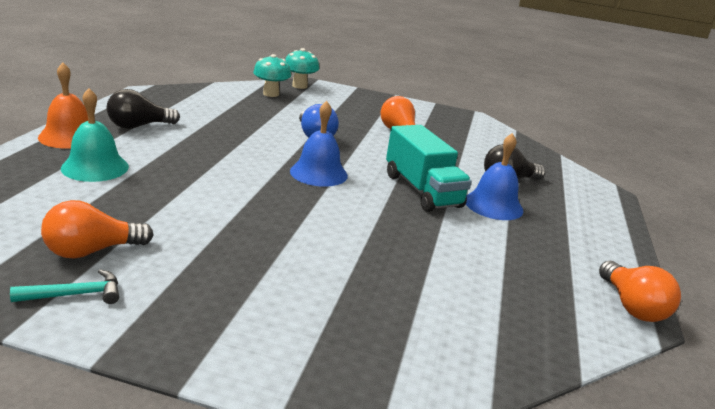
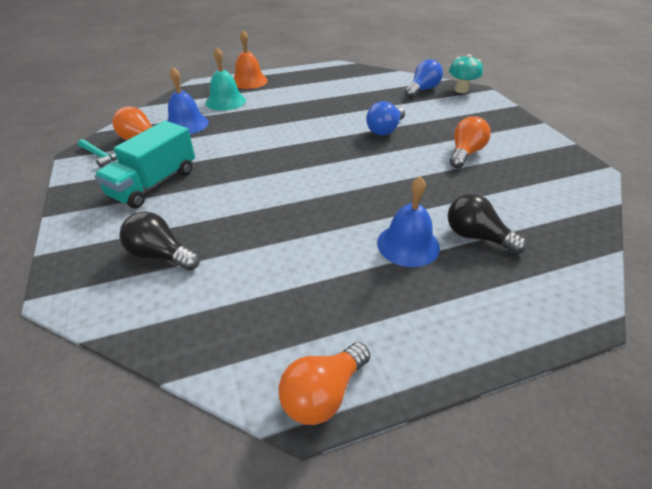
camera: 60 degrees right, 15 degrees up
(139, 126) = (292, 86): black light bulb -> black light bulb (161, 255)
(271, 94) = (422, 90): turquoise mushroom -> blue light bulb
(318, 173) = (328, 154): blue bell -> blue bell (186, 124)
(422, 190) = (373, 202): turquoise truck -> turquoise truck (154, 184)

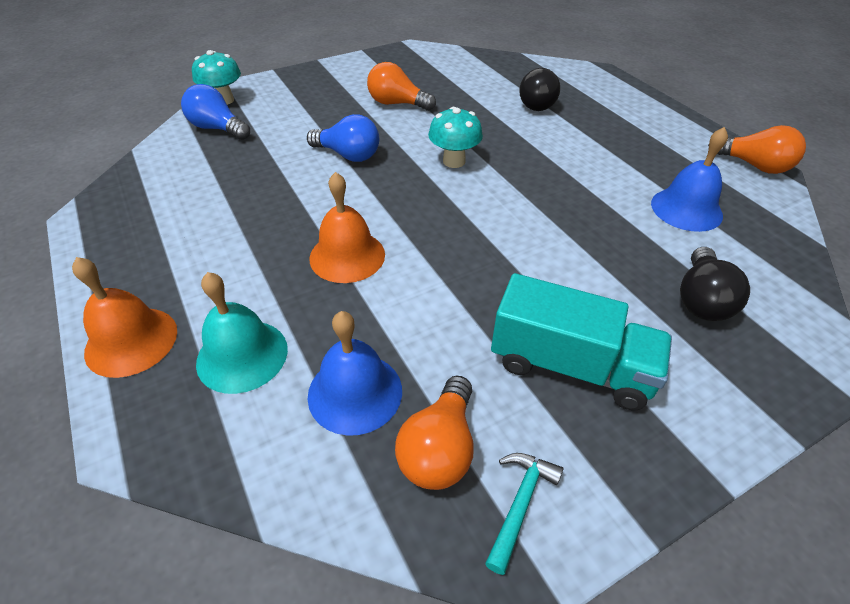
camera: 100 degrees left, 5 degrees up
(279, 126) = (347, 256): none -> orange bell
(370, 171) = (454, 161): none -> turquoise mushroom
(408, 244) = (571, 135): blue bell -> blue bell (686, 209)

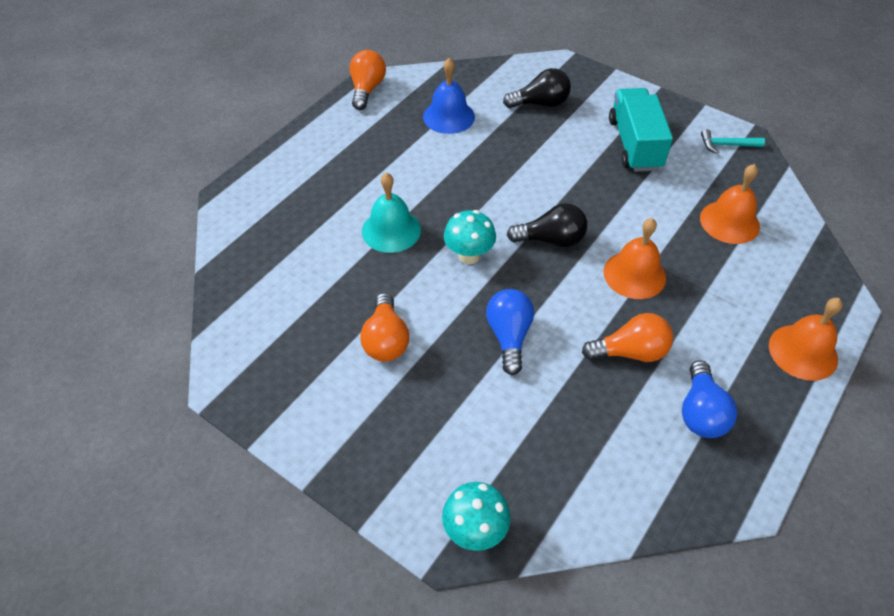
camera: 115 degrees left, 5 degrees up
(218, 128) = (538, 489): blue light bulb -> blue light bulb (701, 412)
(242, 355) = (756, 285): turquoise bell -> turquoise bell (391, 230)
(355, 392) = (729, 222): blue bell -> orange bell
(439, 448) = (727, 178): orange light bulb -> orange light bulb (630, 352)
(539, 104) = (325, 225): black light bulb -> black light bulb (551, 240)

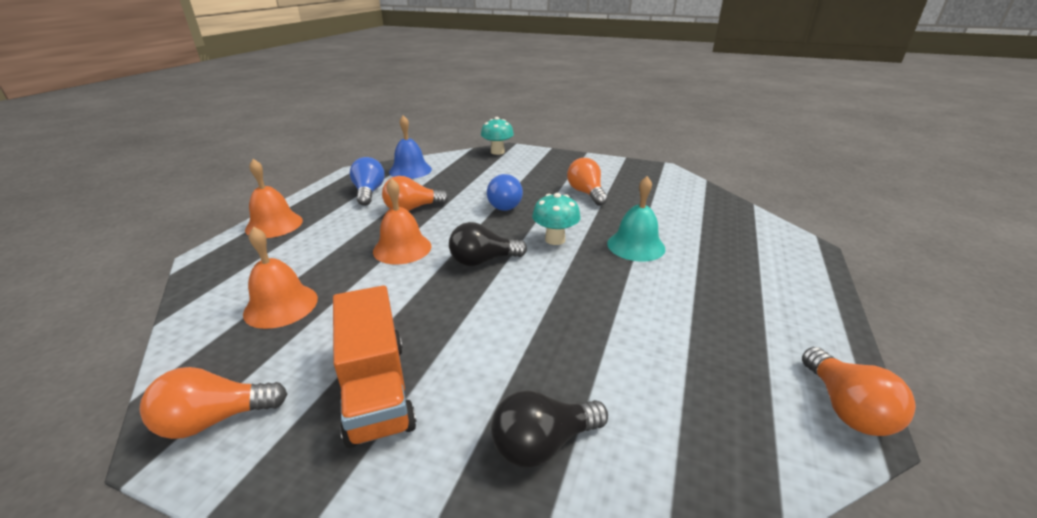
camera: 165 degrees right, 20 degrees down
(449, 116) = (676, 382): blue bell -> blue bell (410, 170)
(634, 144) = (376, 389): turquoise truck -> orange truck
(727, 145) = (215, 419): turquoise hammer -> orange light bulb

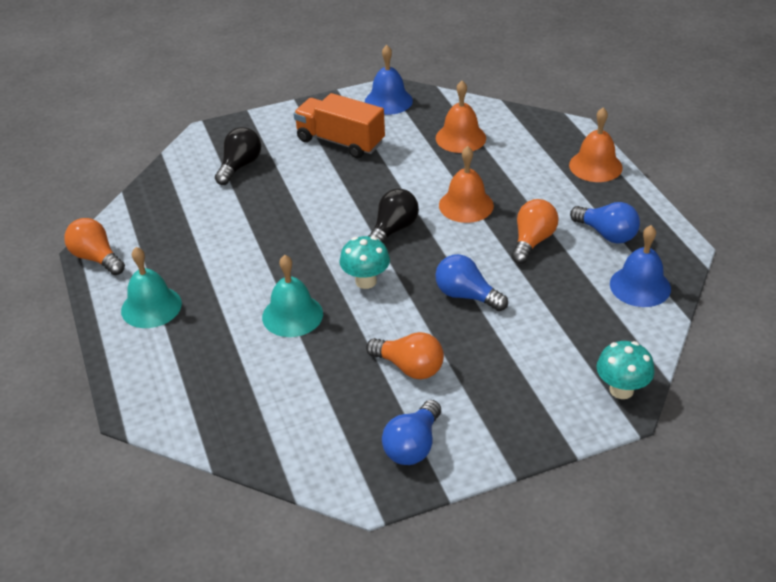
camera: 140 degrees right, 10 degrees up
(215, 419) = (388, 101): orange light bulb -> blue bell
(623, 172) = (413, 446): none -> blue light bulb
(772, 310) = (151, 307): none -> turquoise bell

